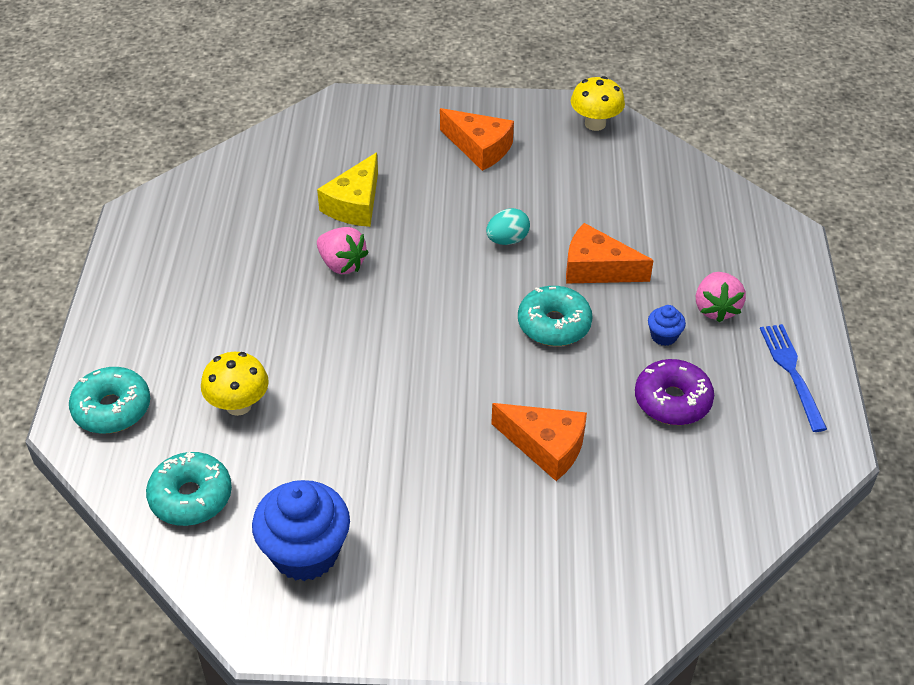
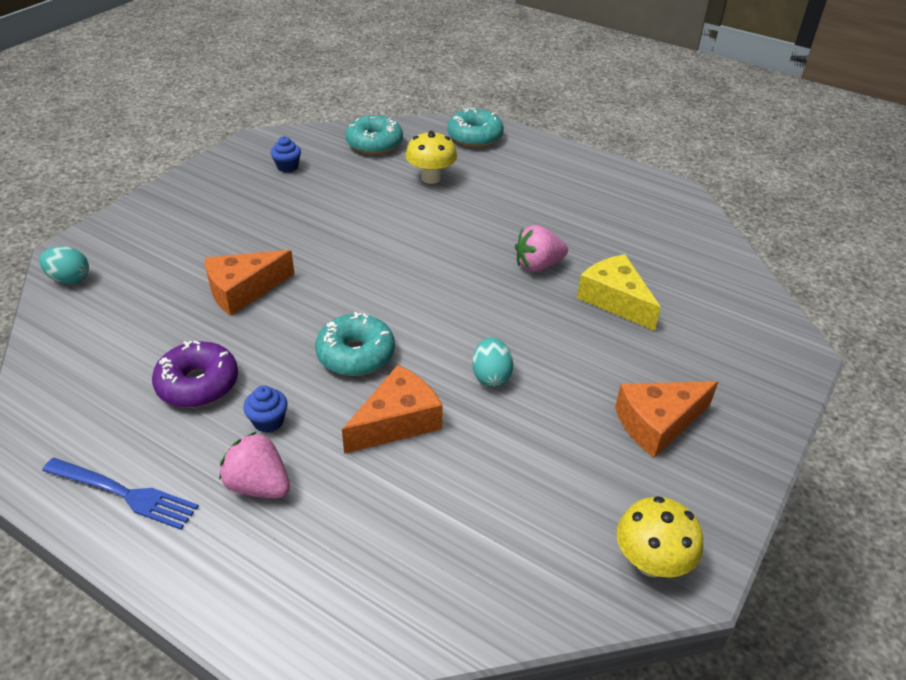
camera: 120 degrees right, 5 degrees down
(305, 553) = (287, 167): blue cupcake -> blue cupcake, size x0.45
(652, 602) = (69, 279): none -> turquoise egg

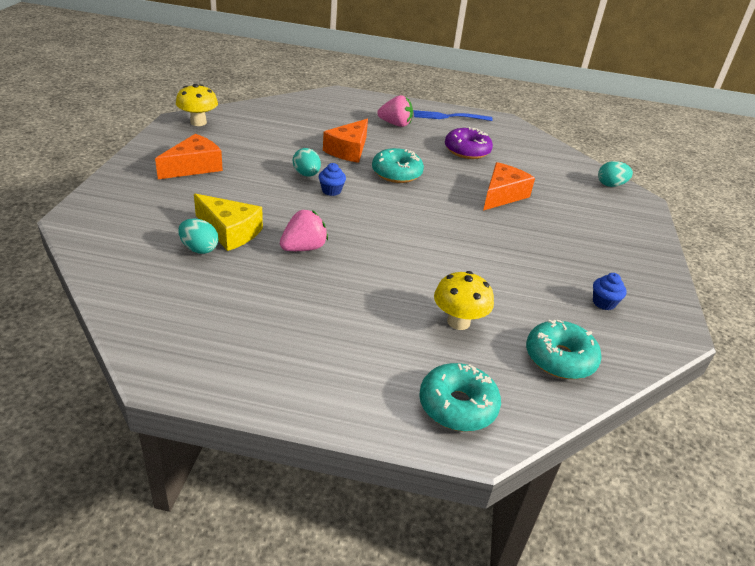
camera: 155 degrees right, 5 degrees down
(268, 421) = (414, 142): blue cupcake -> blue cupcake (331, 191)
(650, 285) = (199, 249): none -> turquoise egg

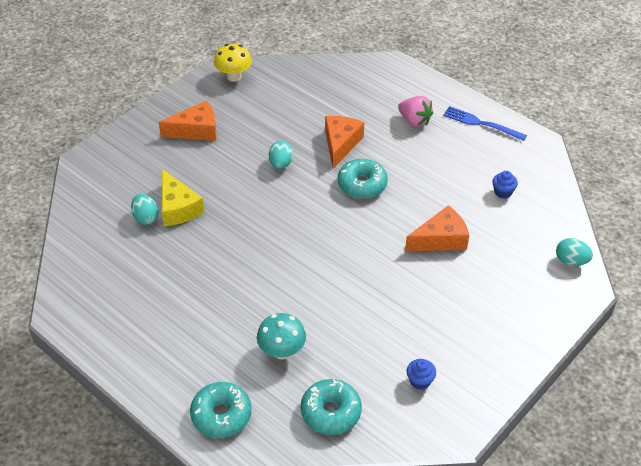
camera: 35 degrees right, 10 degrees up
(303, 248) = (220, 242): pink strawberry -> none
(331, 191) = (288, 188): blue cupcake -> blue cupcake (503, 192)
(348, 150) = (340, 144): orange cheese -> orange cheese turned 135 degrees clockwise
(458, 322) = (282, 351): yellow mushroom -> turquoise mushroom
(467, 151) = (457, 175): purple donut -> none

